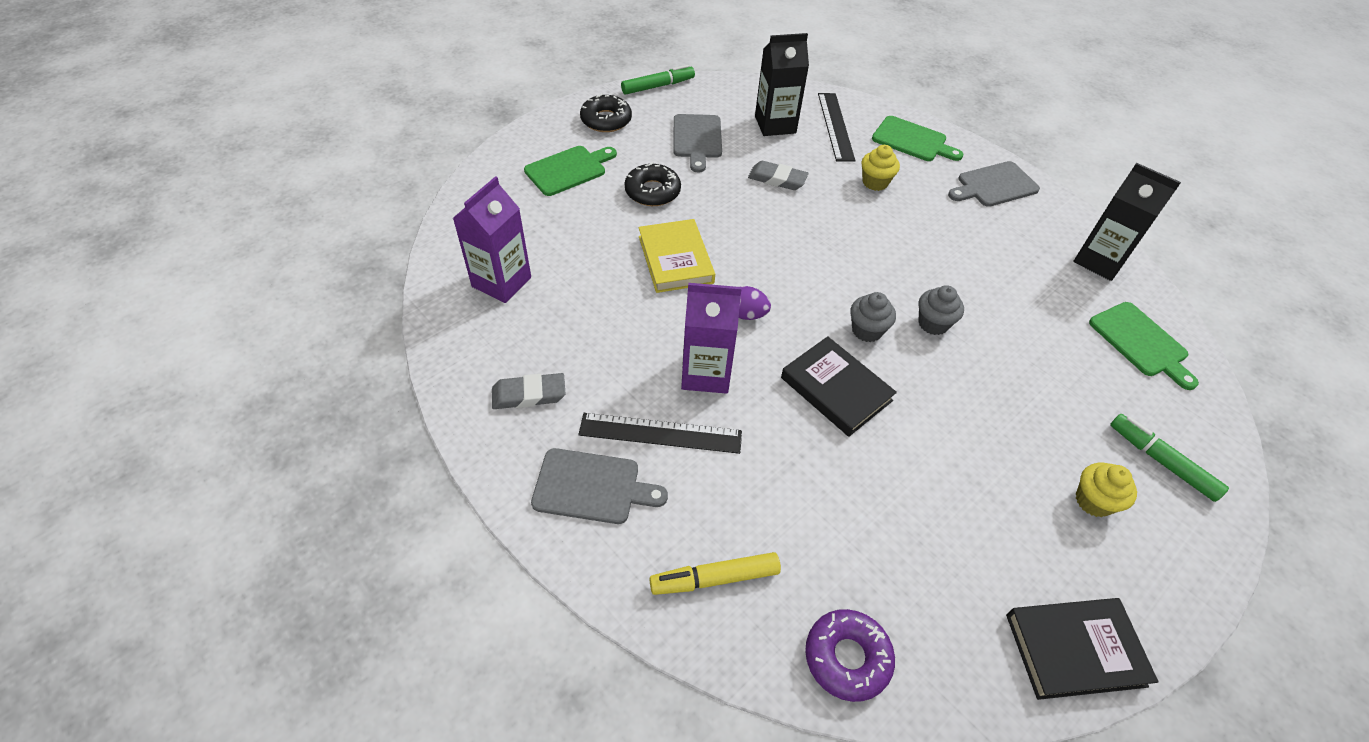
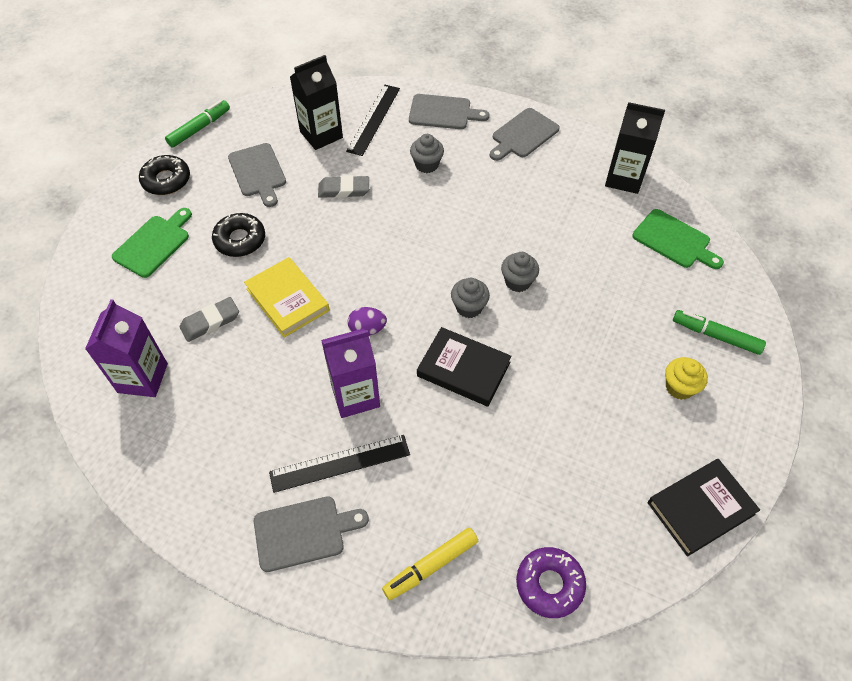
camera: 20 degrees left, 5 degrees up
(529, 394) = (215, 473): grey eraser -> grey eraser (210, 322)
(835, 126) = (373, 119): black ruler -> black ruler turned 45 degrees clockwise
(875, 182) = (426, 165): yellow cupcake -> grey cupcake
(912, 140) = (443, 112): green cutting board -> grey cutting board

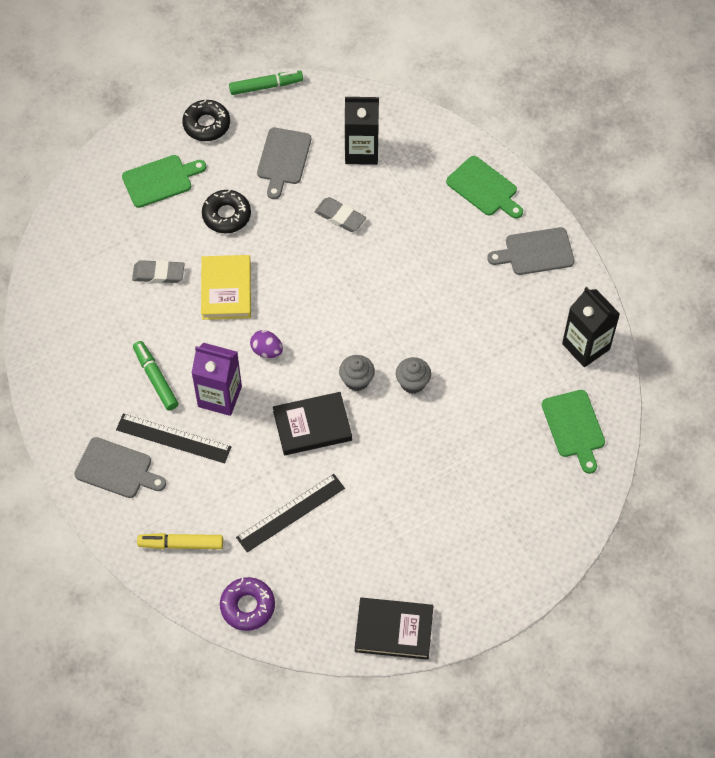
camera: 35 degrees right, 5 degrees up
(143, 378) = (84, 290): purple carton -> none
(373, 119) = (418, 160): black ruler -> black ruler (290, 512)
(426, 165) = (427, 233): grey cupcake -> none
(443, 112) = (484, 188): grey cutting board -> green cutting board
(463, 369) = (312, 426): black book -> black book turned 75 degrees counterclockwise
(679, 387) = (461, 542): yellow cupcake -> none
(716, 336) = (529, 523): green marker -> green marker (156, 378)

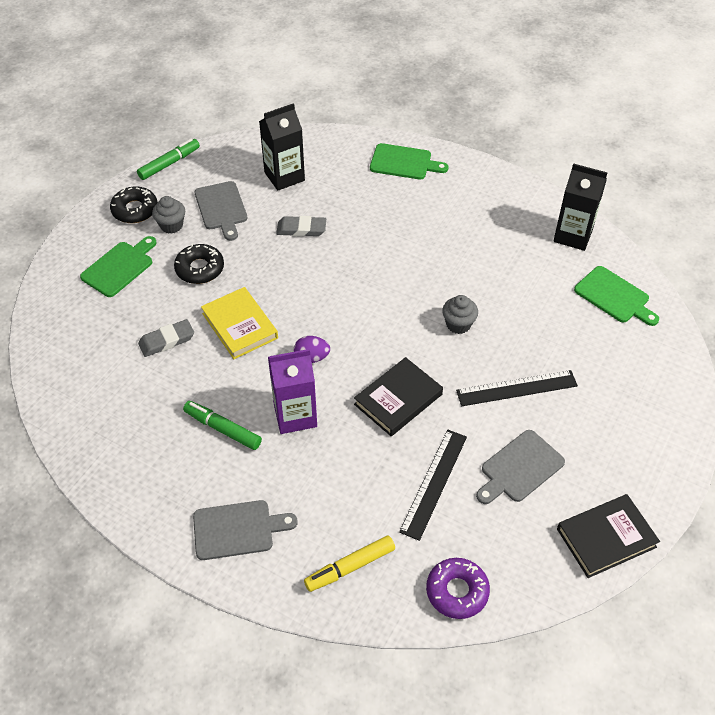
camera: 30 degrees left, 10 degrees down
(173, 438) = (275, 473): black ruler -> black ruler (516, 388)
(356, 380) = (409, 344): grey cupcake -> grey cupcake (171, 225)
(535, 252) = (479, 188): grey cutting board -> grey cutting board (519, 468)

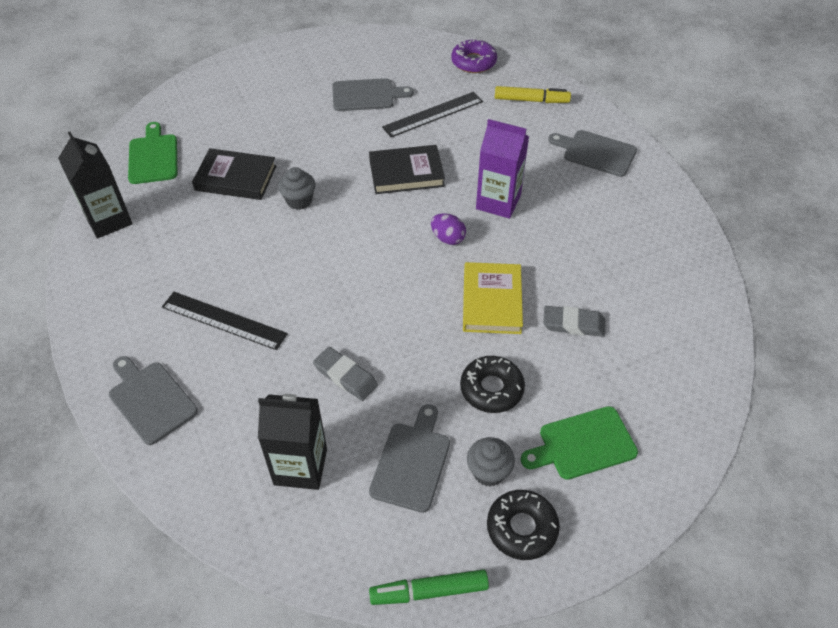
camera: 145 degrees left, 0 degrees up
(222, 429) = (566, 221): green marker -> none
(404, 162) = (150, 400): green cutting board -> grey cutting board
(516, 388) = (310, 137): black ruler -> black ruler (223, 320)
(606, 538) = (356, 44): black book -> black book (235, 178)

